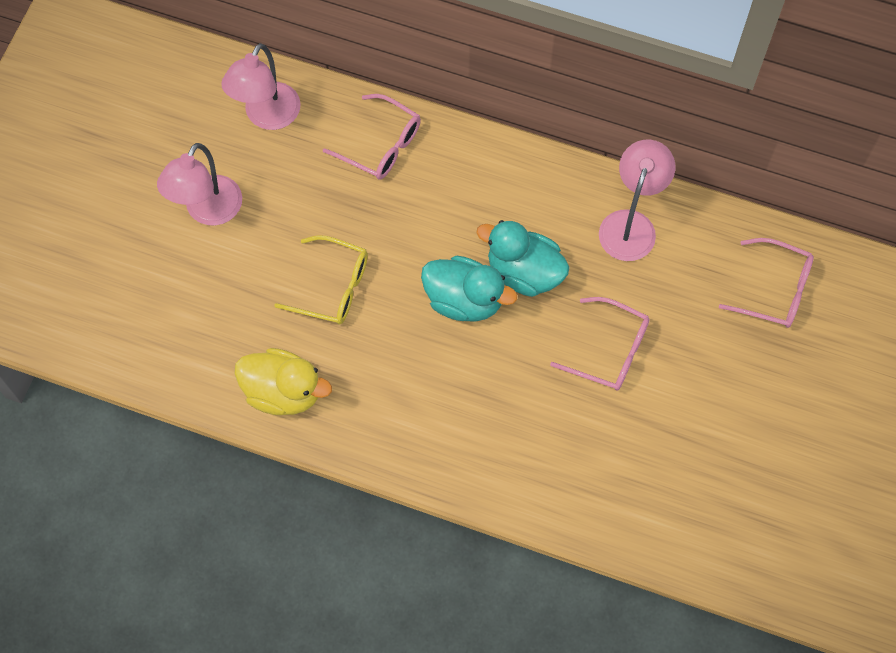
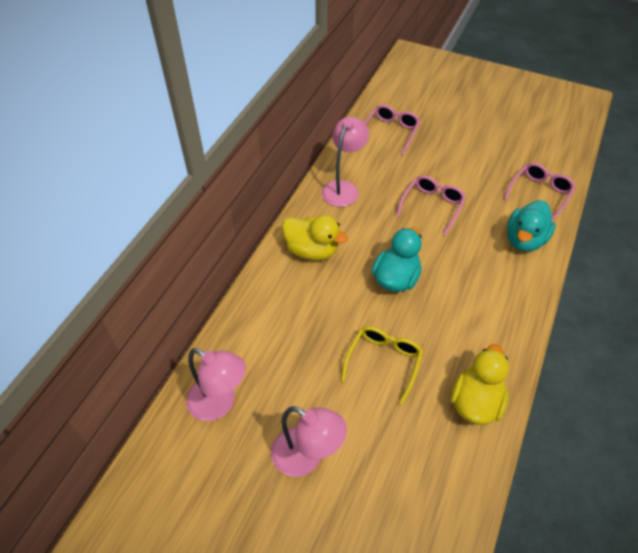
camera: 85 degrees left, 15 degrees down
(381, 145) = (262, 321): pink glasses -> pink glasses (539, 193)
(502, 191) = (312, 250): none -> yellow duck
(524, 272) = (375, 244): turquoise duck -> turquoise duck (524, 240)
(631, 224) = (343, 188): pink lamp -> pink lamp turned 90 degrees clockwise

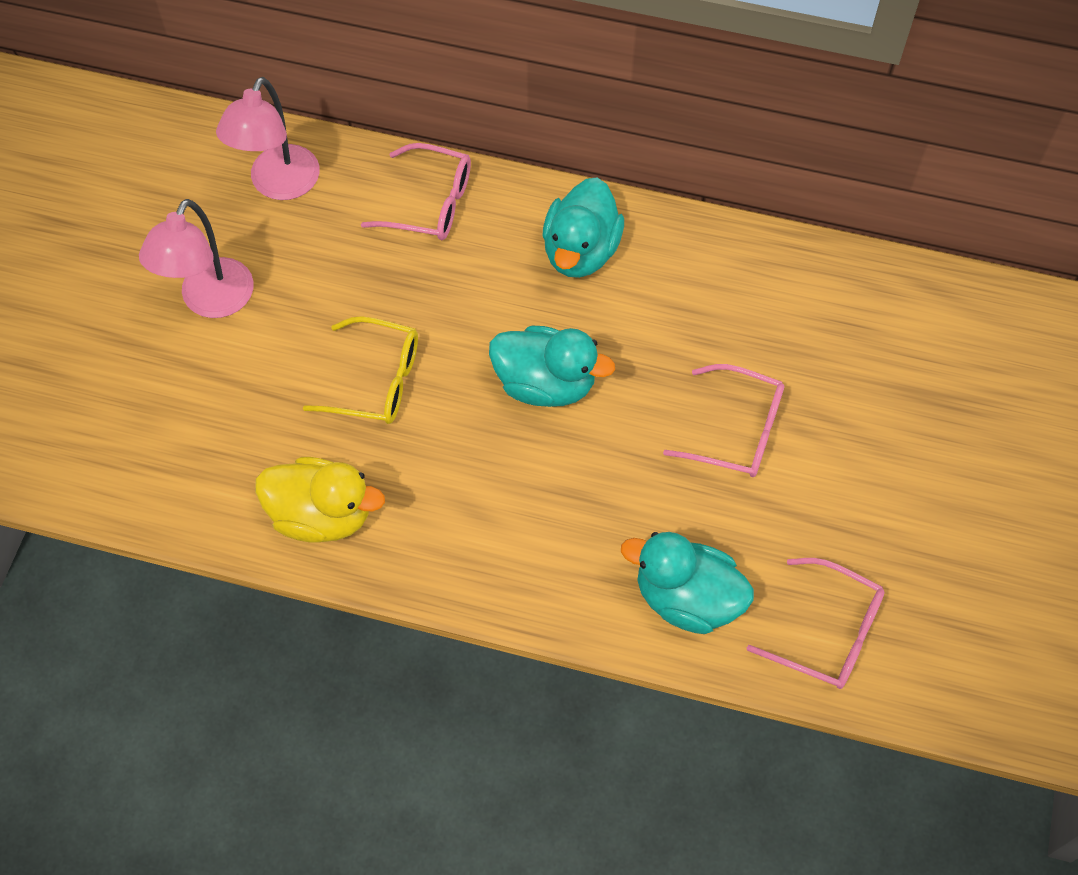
camera: 80 degrees right, 10 degrees up
(312, 250) = (581, 251): yellow duck -> turquoise duck
(343, 188) = (745, 277): pink lamp -> none
(391, 132) = (934, 341): pink glasses -> pink glasses (430, 203)

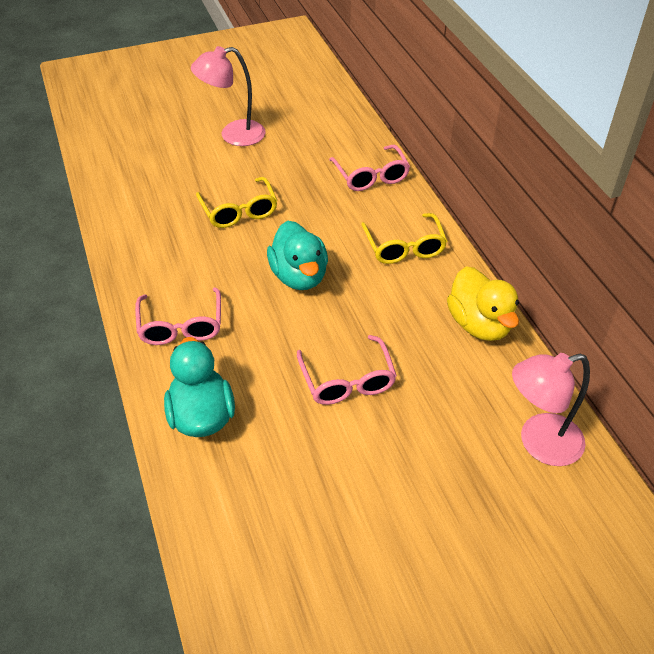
camera: 55 degrees right, 15 degrees down
(279, 185) = (324, 123): pink lamp -> pink lamp (539, 443)
(322, 515) = (138, 232): yellow duck -> yellow duck (479, 324)
(581, 251) = (404, 247): turquoise duck -> yellow glasses
(827, 632) = (232, 509): pink glasses -> pink glasses (181, 326)

